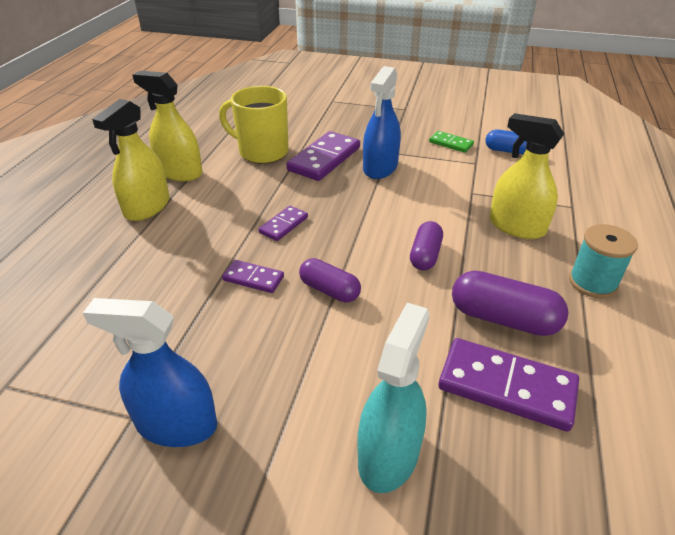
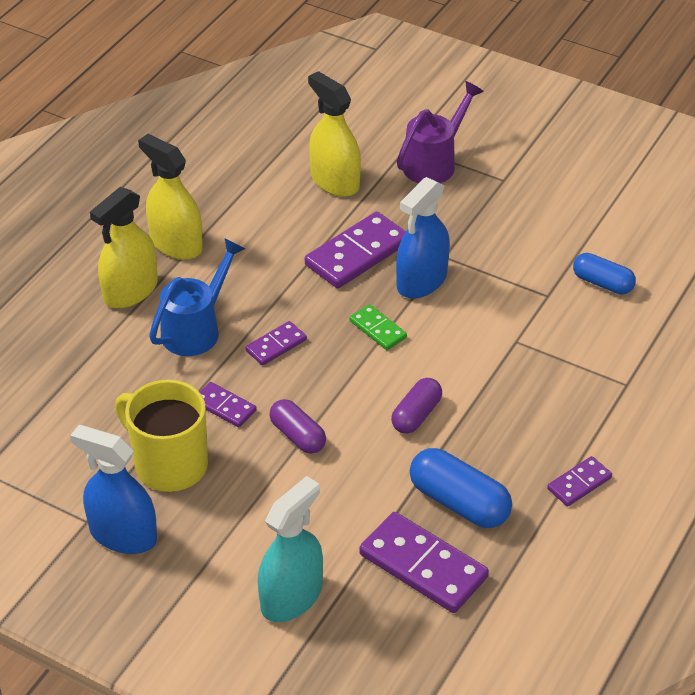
camera: 15 degrees right, 5 degrees up
(211, 224) = (196, 329): none -> blue watering can
(262, 152) = (283, 227): yellow mug -> yellow mug (169, 464)
(354, 106) = (434, 163): none -> purple watering can
(451, 143) = (533, 256): green domino -> green domino (378, 329)
(503, 318) = (459, 502): purple capsule -> blue capsule
(516, 226) = (541, 399): yellow spray bottle -> yellow spray bottle (335, 181)
(592, 282) = (579, 483): turquoise spool -> purple domino

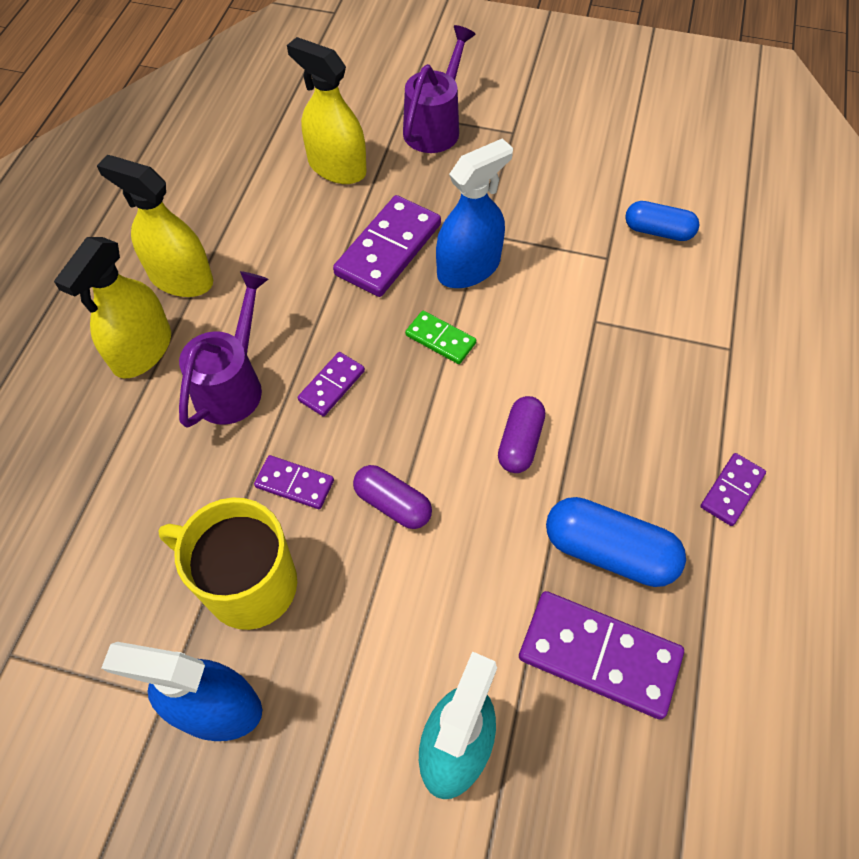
camera: 15 degrees left, 15 degrees up
(196, 329) = (233, 384): blue watering can -> purple watering can
(421, 281) = (468, 268): blue spray bottle -> blue spray bottle turned 150 degrees counterclockwise

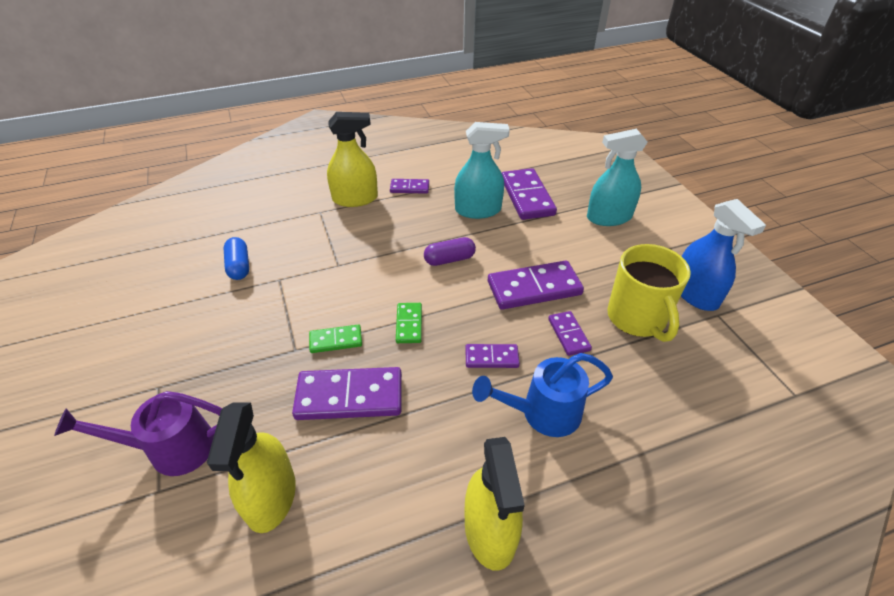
camera: 125 degrees left, 15 degrees down
(142, 350) = (576, 499): yellow spray bottle -> yellow spray bottle (355, 199)
(233, 384) = (543, 413): purple watering can -> blue watering can
(393, 504) = (534, 288): purple capsule -> purple domino
(468, 268) = (336, 340): blue spray bottle -> green domino
(609, 551) = (478, 210): blue capsule -> turquoise spray bottle

